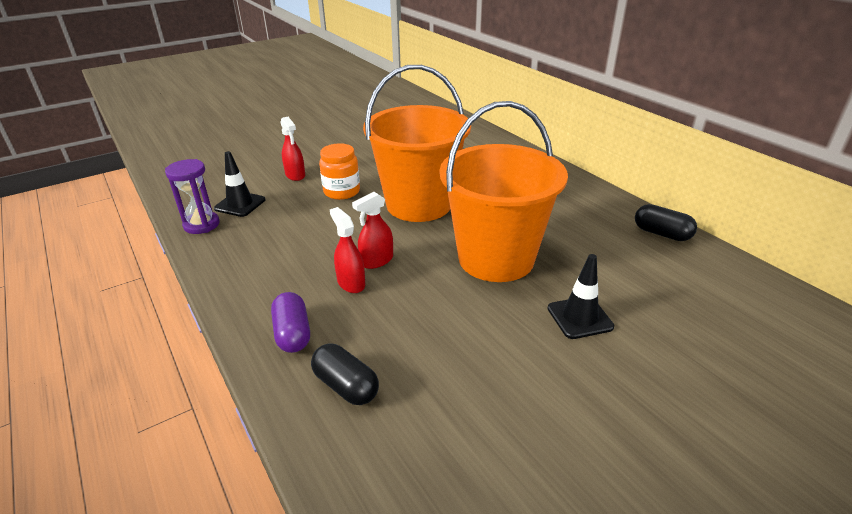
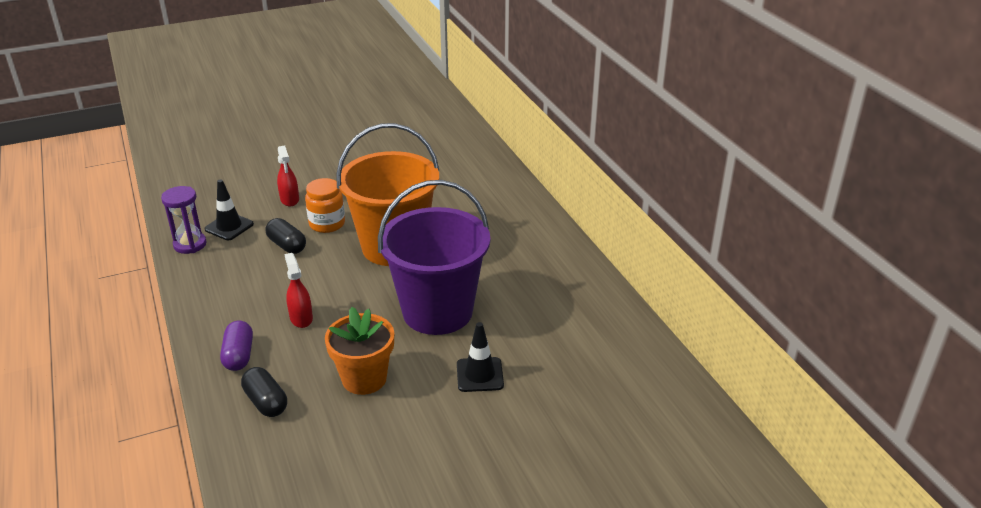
camera: 10 degrees right, 0 degrees up
(376, 261) = (331, 300): red spray bottle -> none
(453, 340) = (364, 379): none -> orange flower pot
(496, 258) = (437, 311): orange bucket -> purple bucket
(661, 234) = (607, 307): black capsule -> black capsule (287, 245)

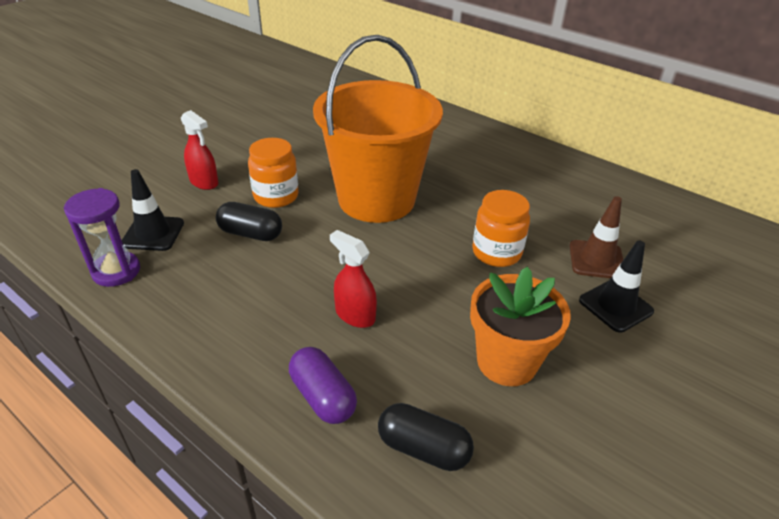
camera: 30 degrees left, 5 degrees up
(437, 311) = (496, 252): purple bucket -> orange jar
(506, 341) = (596, 260): none -> brown traffic cone

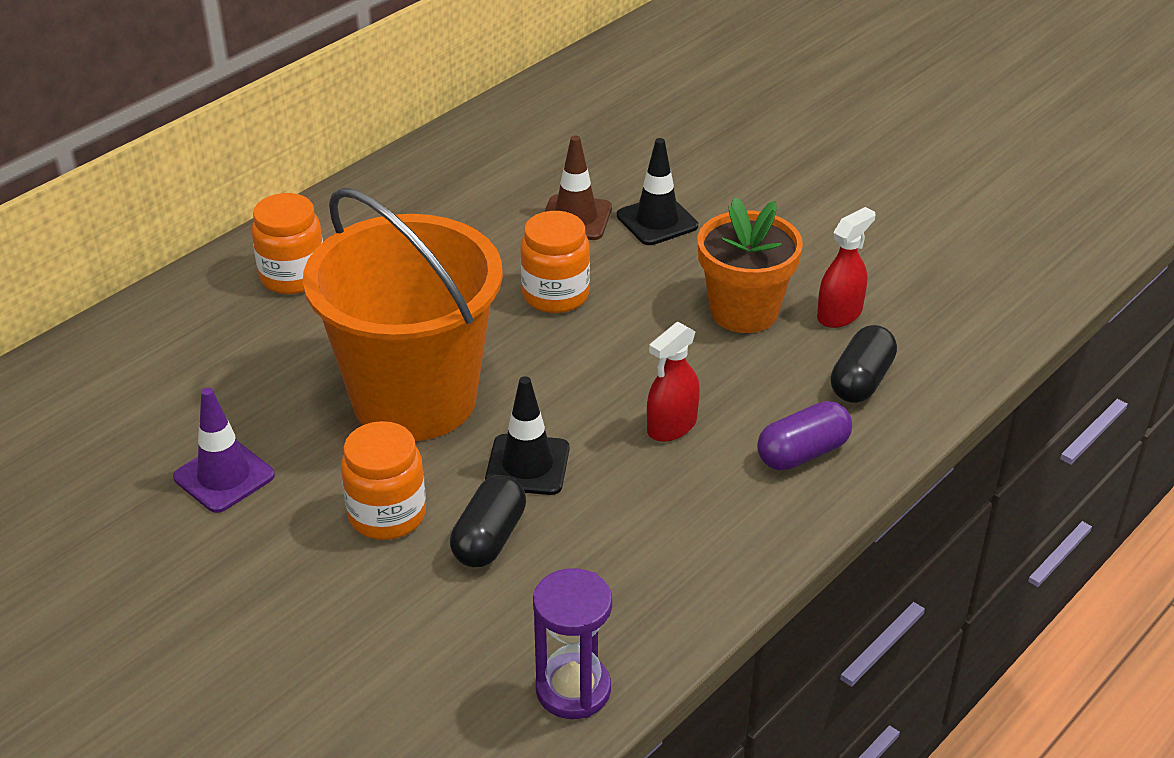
camera: 85 degrees left, 0 degrees up
(153, 233) = (476, 661): black traffic cone -> black traffic cone (527, 465)
(204, 182) = (324, 615): red spray bottle -> red spray bottle (839, 314)
(311, 145) = (224, 476): none -> purple traffic cone
(482, 150) = (293, 276): none -> orange jar

